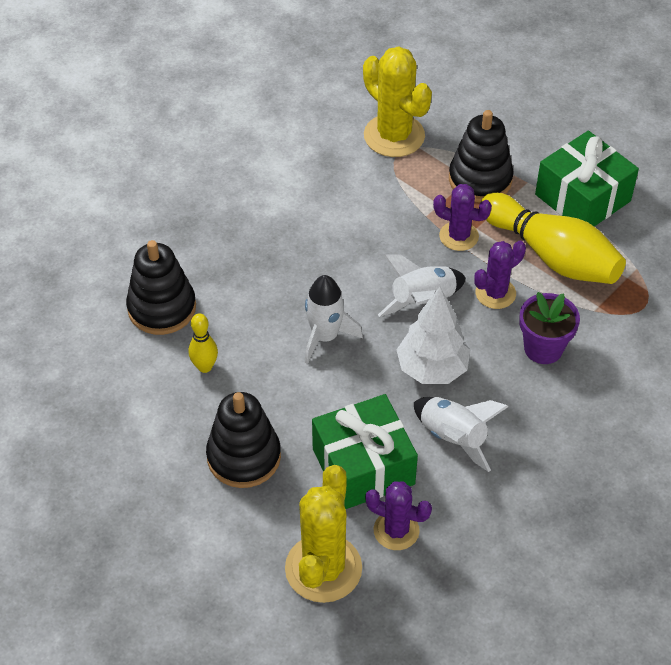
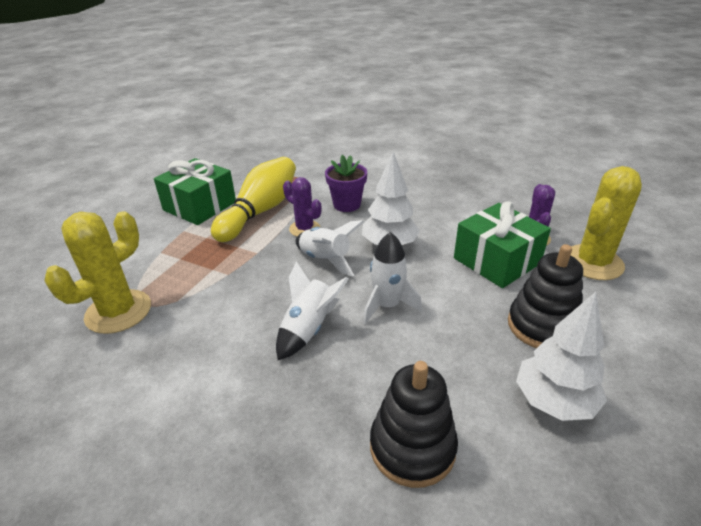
camera: 105 degrees left, 15 degrees down
(158, 419) = (553, 401): none -> white tree
(205, 367) = (468, 381): yellow bowling pin -> none
(323, 568) = (592, 262): yellow cactus -> yellow cactus turned 45 degrees counterclockwise
(453, 437) = (442, 227): white rocket -> white rocket (309, 329)
(459, 236) = (249, 253): purple cactus -> none
(480, 179) = (181, 252): black stacking toy -> none

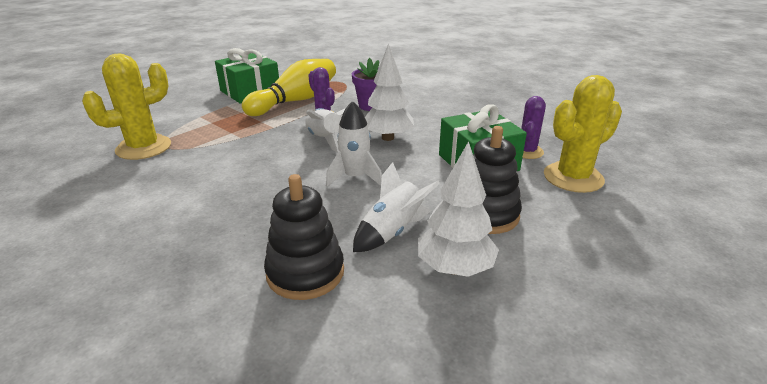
camera: 15 degrees right, 5 degrees down
(309, 329) = (278, 182): white rocket -> white rocket (392, 232)

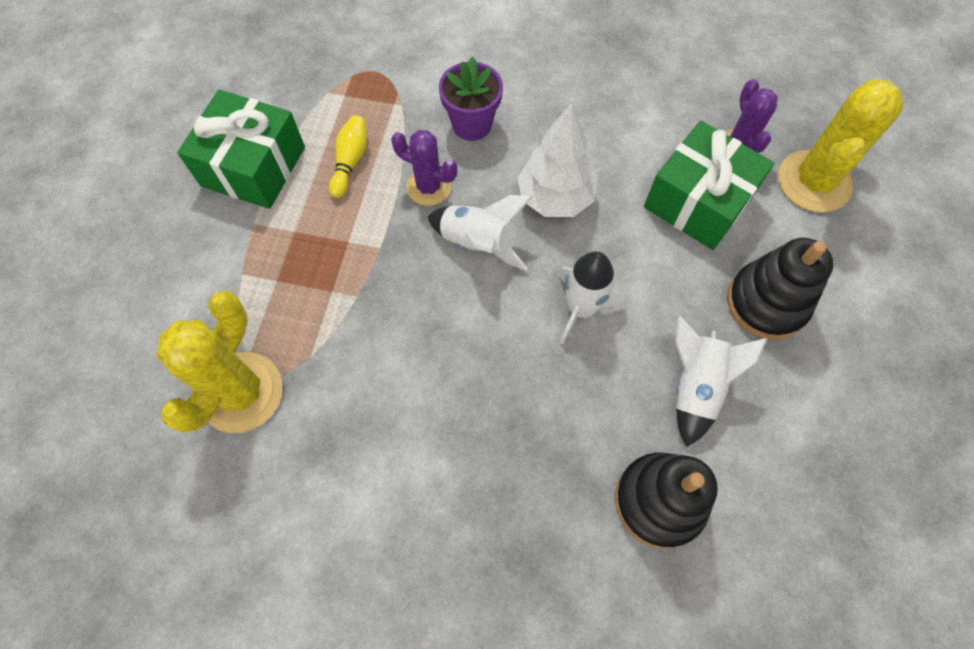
camera: 30 degrees left, 35 degrees up
(295, 101) = (350, 161): yellow bowling pin -> yellow bowling pin, size x0.47
(455, 268) = (791, 409): white tree -> none

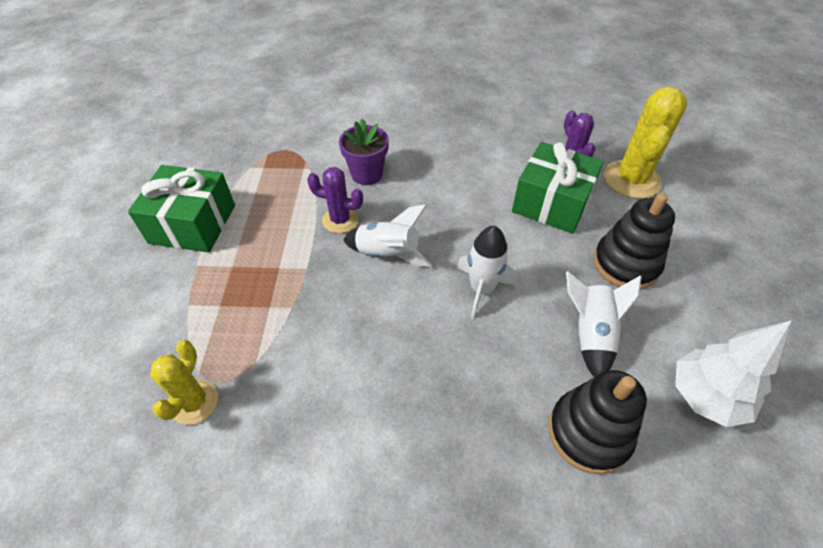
camera: 10 degrees left, 15 degrees down
(241, 392) = (194, 402): yellow cactus -> yellow cactus, size x0.61
(350, 161) = (273, 210): yellow bowling pin -> none
(555, 198) = (442, 214): white tree -> white tree (705, 397)

